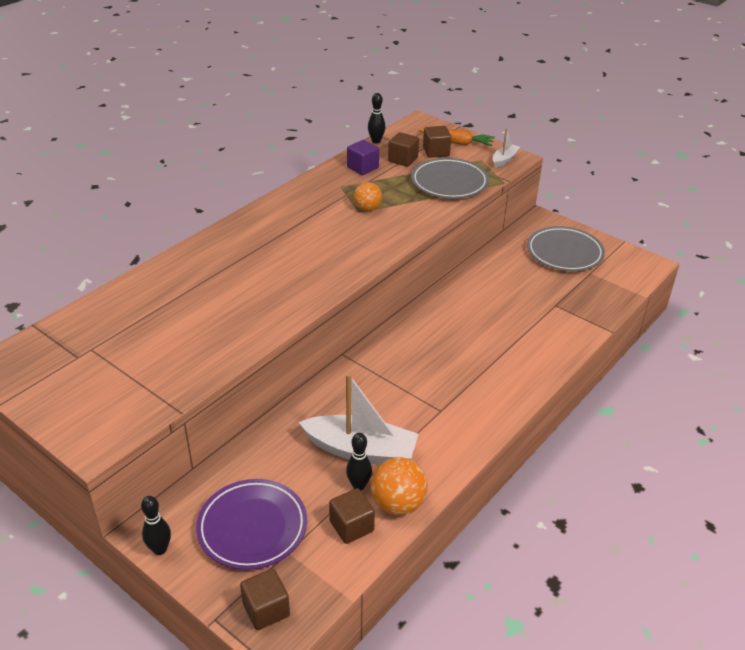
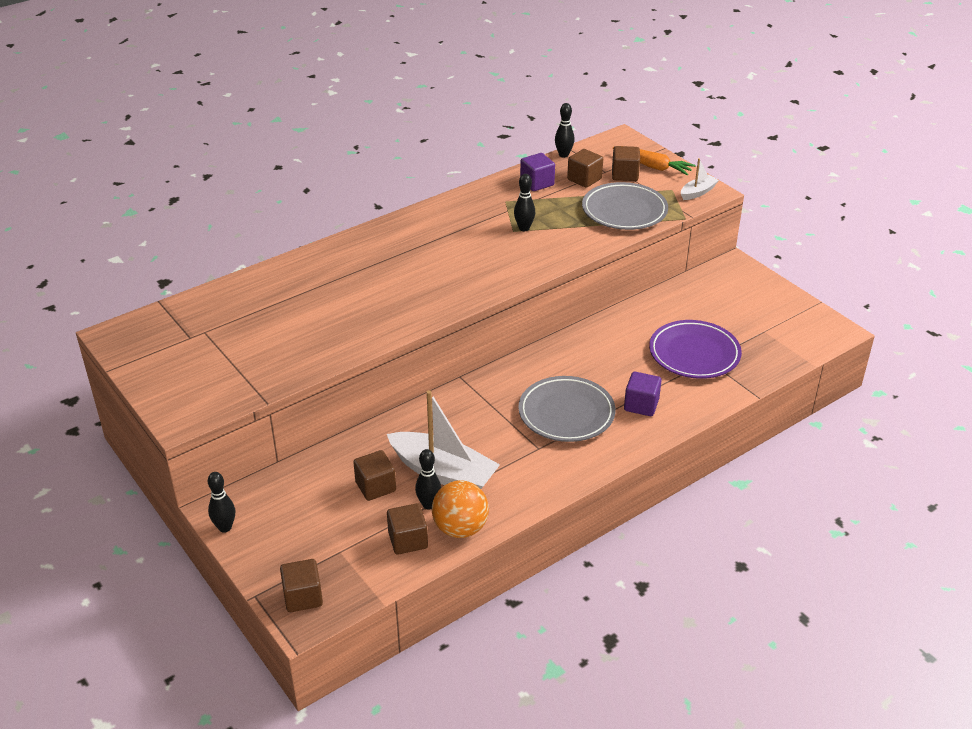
camera: 15 degrees right, 0 degrees up
(252, 527) = (315, 524): purple plate -> purple plate (694, 354)
(300, 476) = (375, 487): none -> brown cube
(367, 208) = (524, 228): orange ball -> black bowling pin
(515, 354) = (641, 405): none -> purple cube
(564, 253) = (744, 305): grey plate -> grey plate (566, 413)

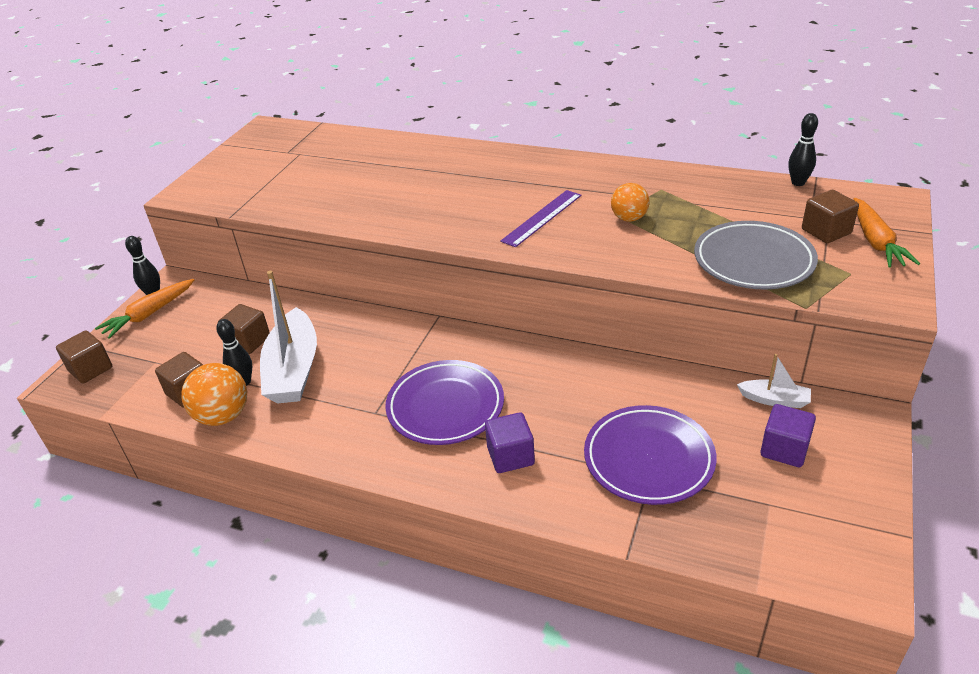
camera: 60 degrees right, 0 degrees up
(257, 538) = (149, 314): none -> orange carrot
(478, 259) = (542, 218): none -> purple ruler
(524, 228) = (629, 218): black bowling pin -> orange ball
(537, 183) = (720, 191): purple cube -> purple cube (784, 449)
(566, 413) = (445, 407): grey plate -> purple plate
(584, 179) = (773, 212): brown cube -> none
(697, 192) = (877, 293): white boat -> white boat (774, 400)

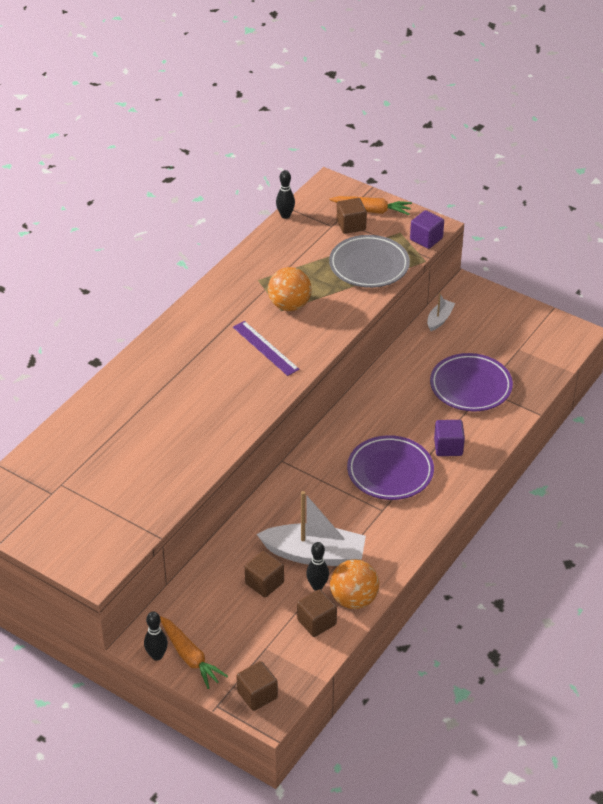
camera: 80 degrees left, 5 degrees up
(629, 218) = (289, 305): orange ball -> orange ball, size x1.50
(784, 449) = (481, 329): purple cube -> purple cube (426, 239)

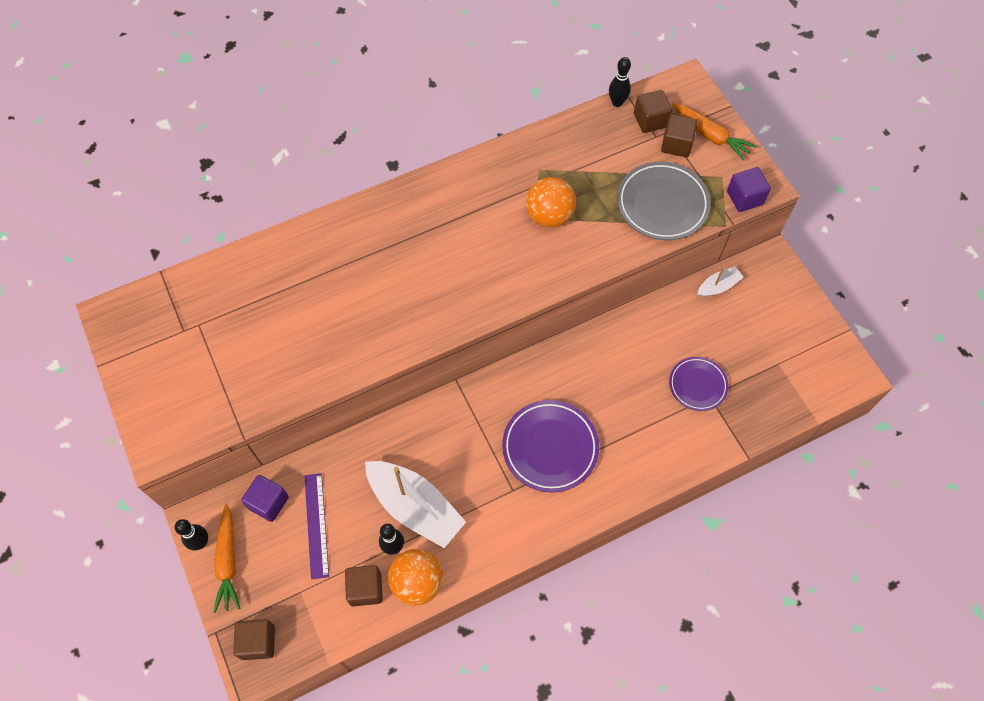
camera: 30 degrees right, 20 degrees up
(264, 583) = (348, 514): brown cube -> brown cube (650, 120)
(265, 348) = (491, 258): purple ruler -> purple ruler (316, 525)
(448, 447) = (627, 448): purple cube -> purple cube (268, 502)
(470, 386) = (697, 385): purple plate -> purple plate, size x0.63

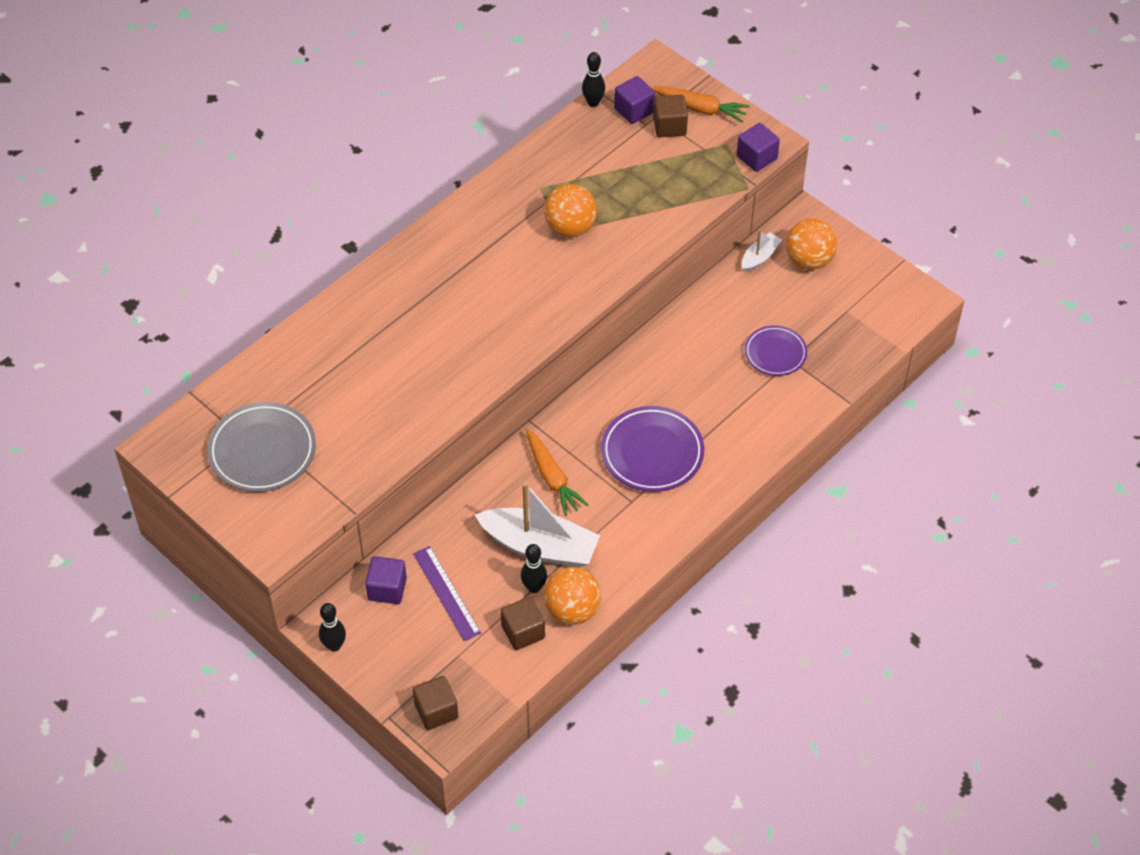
camera: 20 degrees left, 10 degrees down
(228, 561) = (371, 653): orange carrot -> orange carrot (552, 478)
(650, 120) = (634, 110): brown cube -> purple cube
(662, 204) = (678, 185): grey plate -> grey plate (262, 451)
(761, 303) = (809, 260): none -> orange ball

